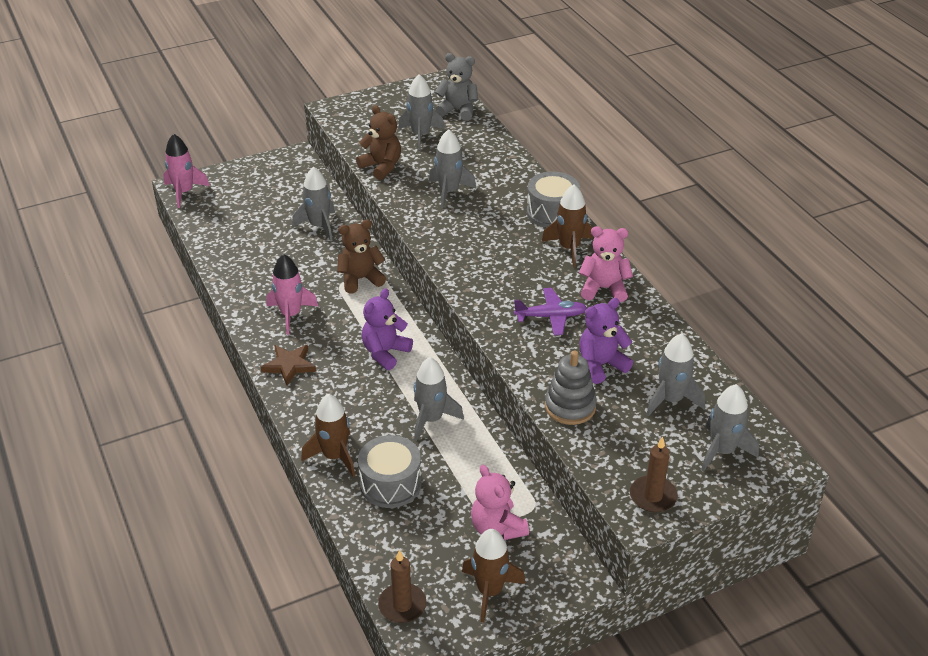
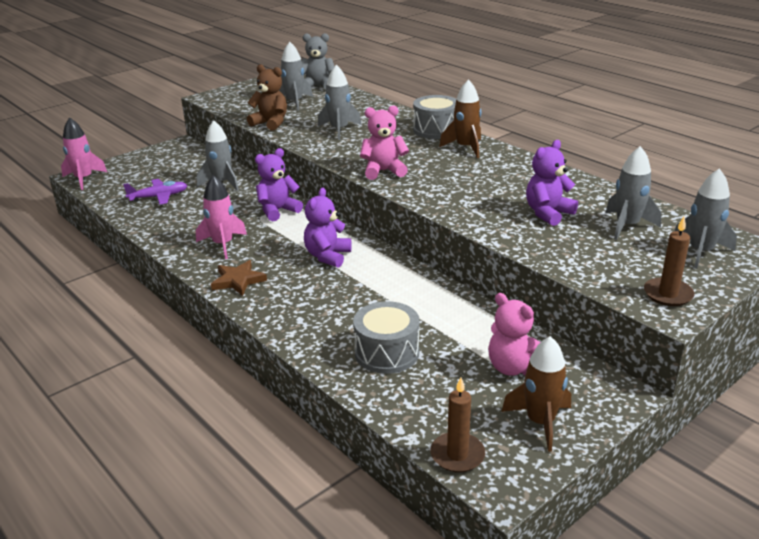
camera: 15 degrees left, 10 degrees down
(334, 456) = (318, 341): brown rocket -> none
(360, 279) = (278, 211): brown teddy bear -> purple teddy bear
(431, 419) = (398, 296): grey rocket -> none
(551, 317) = (480, 190): purple plane -> purple plane (158, 197)
(570, 407) = (542, 245): grey stacking toy -> none
(604, 289) = (513, 167): pink teddy bear -> pink teddy bear (383, 171)

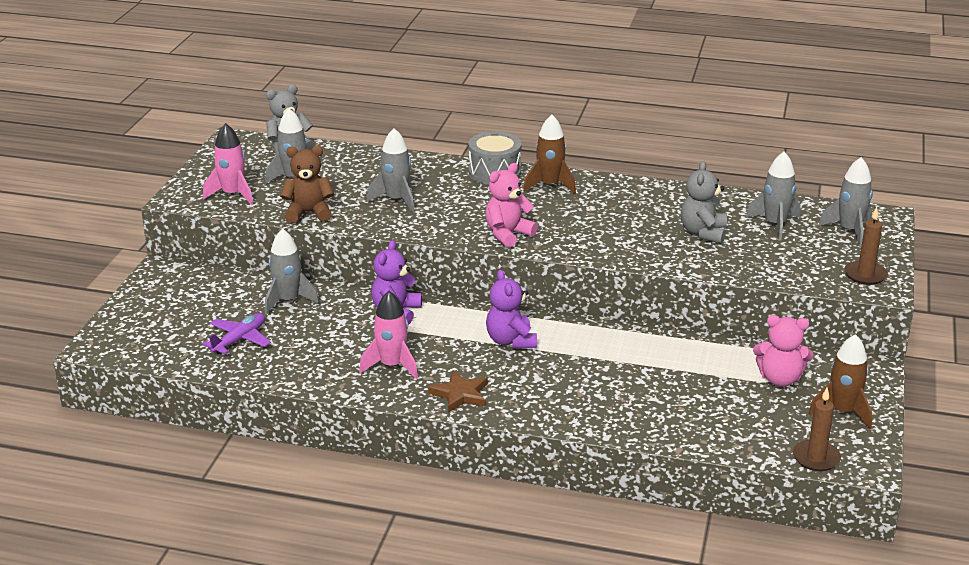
camera: 35 degrees left, 0 degrees up
(84, 179) = (110, 349): pink rocket -> pink rocket (233, 194)
(386, 353) = (674, 406): grey drum -> none
(548, 213) = (703, 233): purple teddy bear -> grey teddy bear

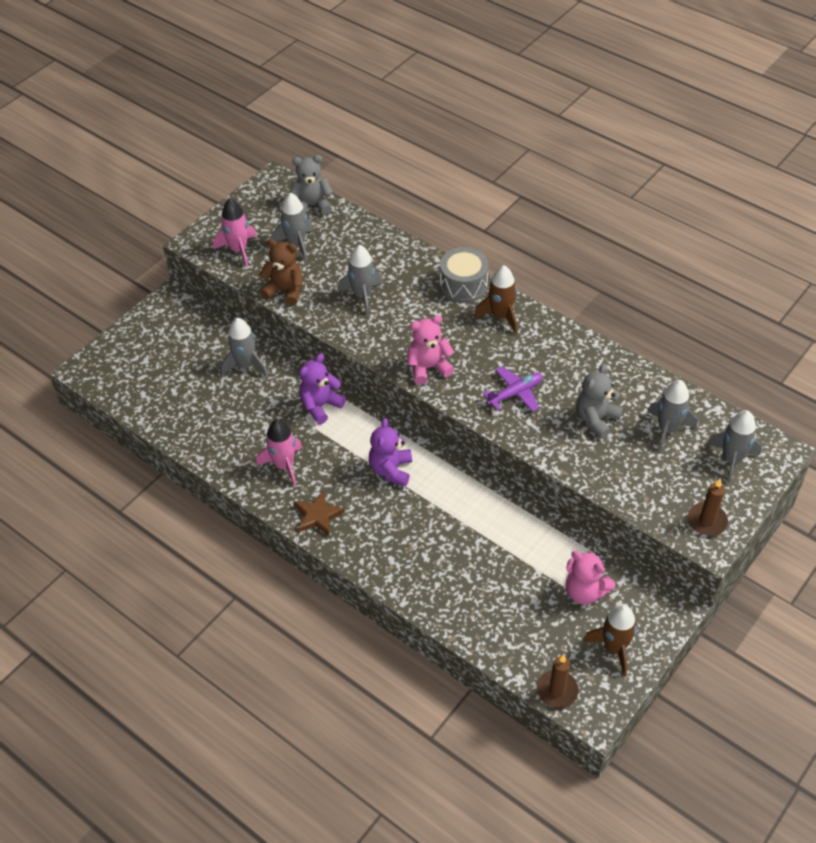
camera: 25 degrees right, 20 degrees up
(239, 340) = (188, 397): purple plane -> purple plane (515, 393)

